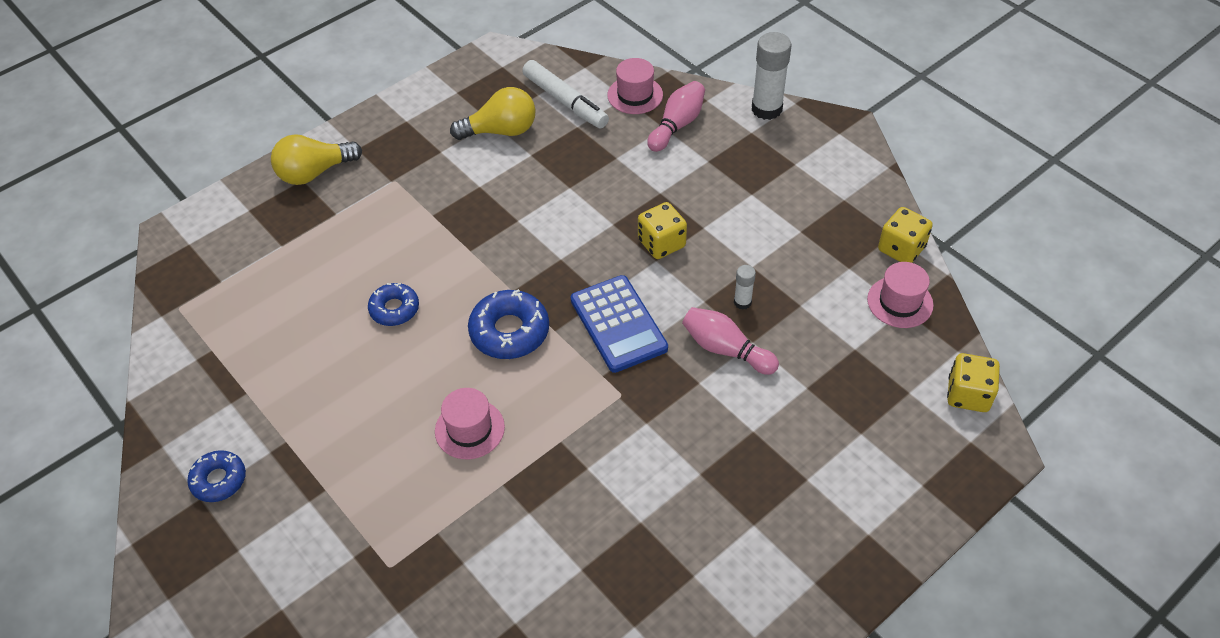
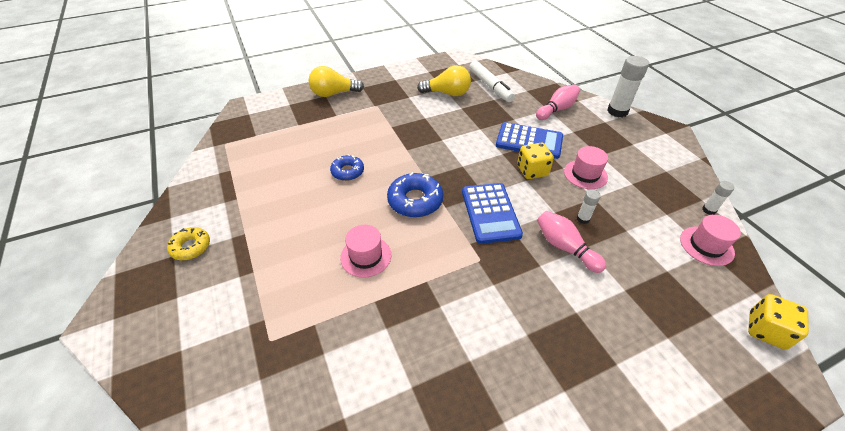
camera: 15 degrees right, 5 degrees down
(219, 480) = (191, 247): blue donut -> yellow donut
(635, 95) = (533, 90): pink hat -> pink hat (585, 174)
(647, 193) = (529, 141): none -> blue calculator
(901, 249) = (709, 210): yellow dice -> white glue stick

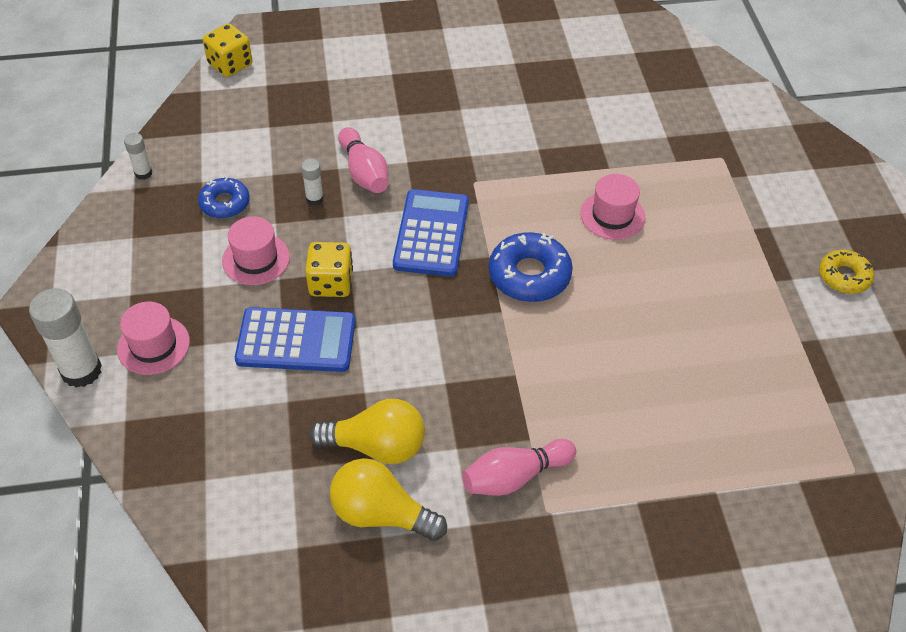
camera: 165 degrees left, 5 degrees up
(334, 94) = (639, 581): yellow light bulb -> yellow light bulb (376, 446)
(347, 171) = (624, 351): blue donut -> blue donut (225, 203)
(490, 86) = (274, 514): white marker -> none
(529, 141) = (296, 341): blue calculator -> blue calculator turned 150 degrees clockwise
(557, 109) = (189, 405): pink bowling pin -> pink bowling pin (515, 476)
(706, 246) = (197, 138): pink hat -> pink hat (153, 345)

